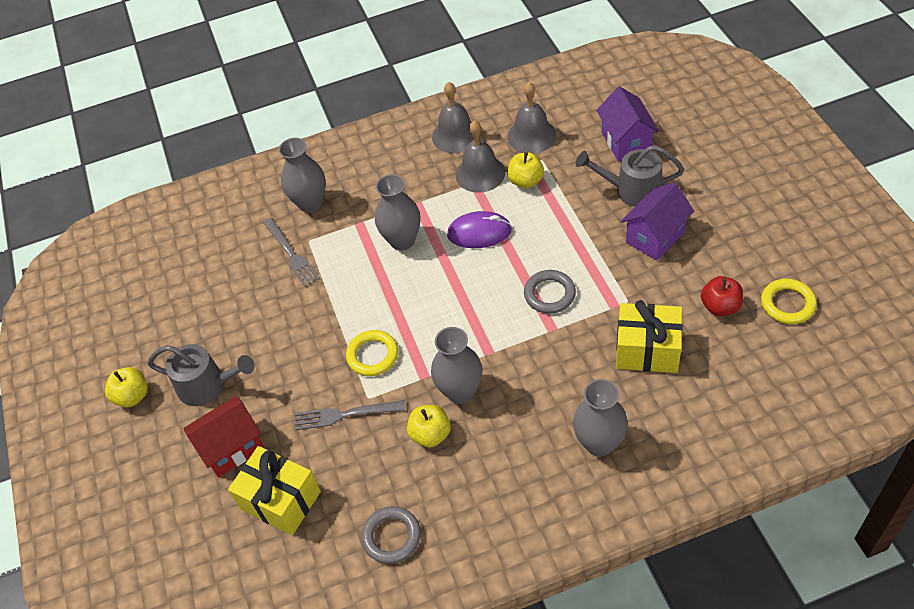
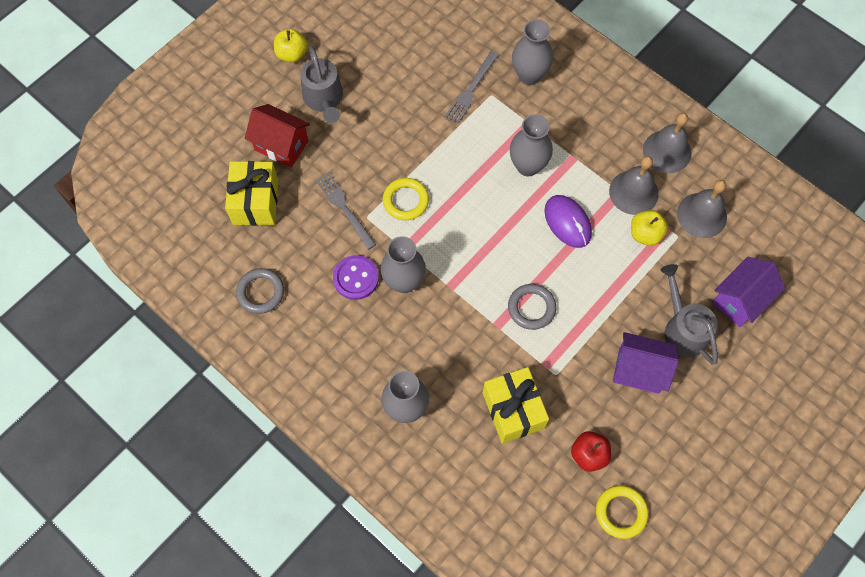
camera: 55 degrees right, 15 degrees up
(430, 434) = (356, 278): yellow apple -> purple button

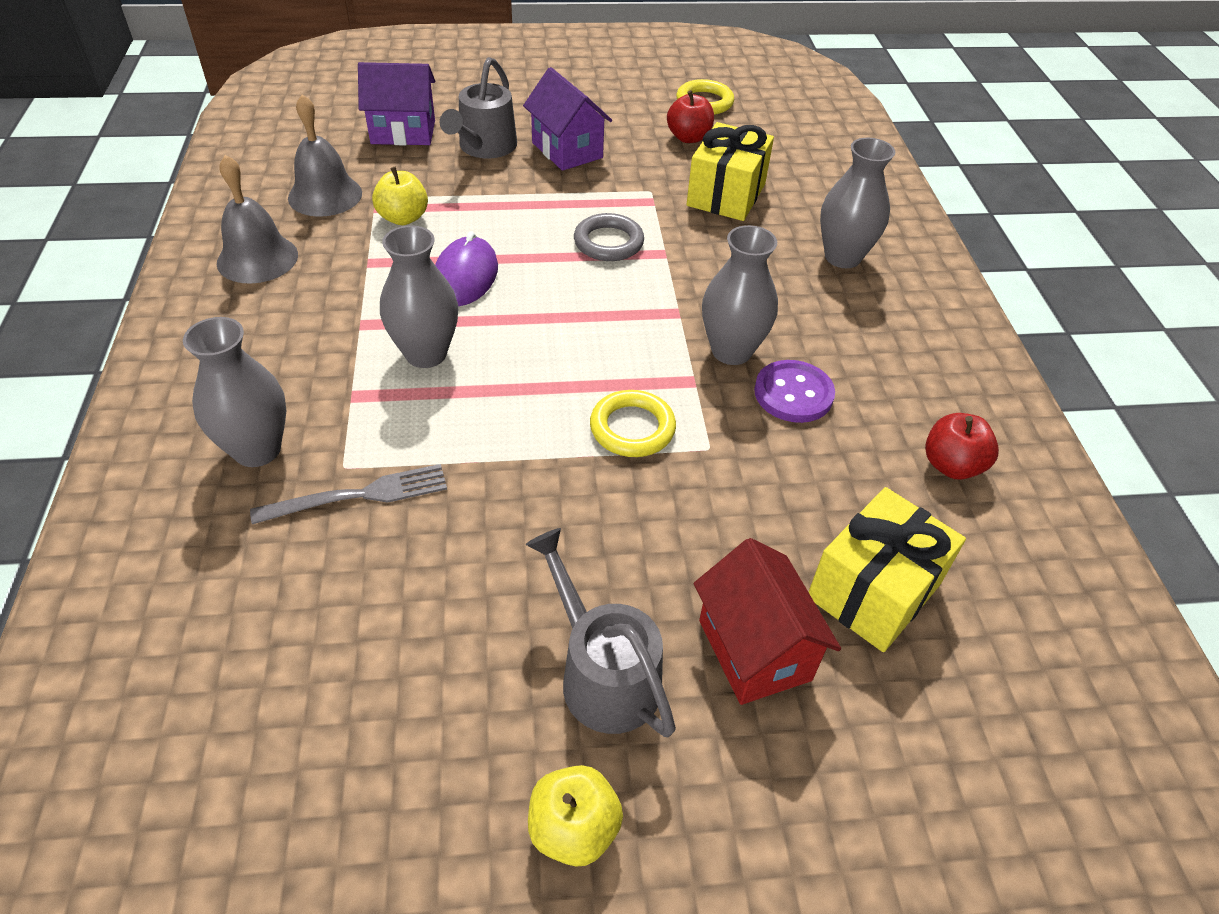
camera: 140 degrees left, 20 degrees down
(261, 292) = (951, 465): grey ring -> red apple
(324, 99) = (602, 673): grey watering can -> grey watering can turned 60 degrees counterclockwise
(344, 207) = (732, 482): grey fork -> none
(633, 192) = (355, 252): grey bell -> none

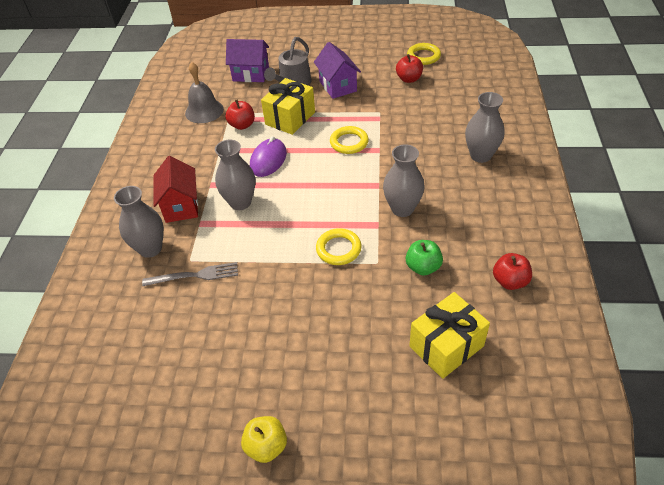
camera: 15 degrees right, 0 degrees up
(257, 258) = (165, 146): grey bell -> none
(403, 218) = (242, 125): yellow apple -> red apple
(602, 673) = (296, 374): grey watering can -> none
(608, 242) = (349, 142): grey ring -> yellow ring
(726, 195) = (422, 115): yellow gift -> yellow gift (290, 118)
(754, 650) = (375, 370): red house -> red house (181, 206)
(793, 394) = (431, 235): purple button -> none
(794, 451) = (423, 267): none -> green apple

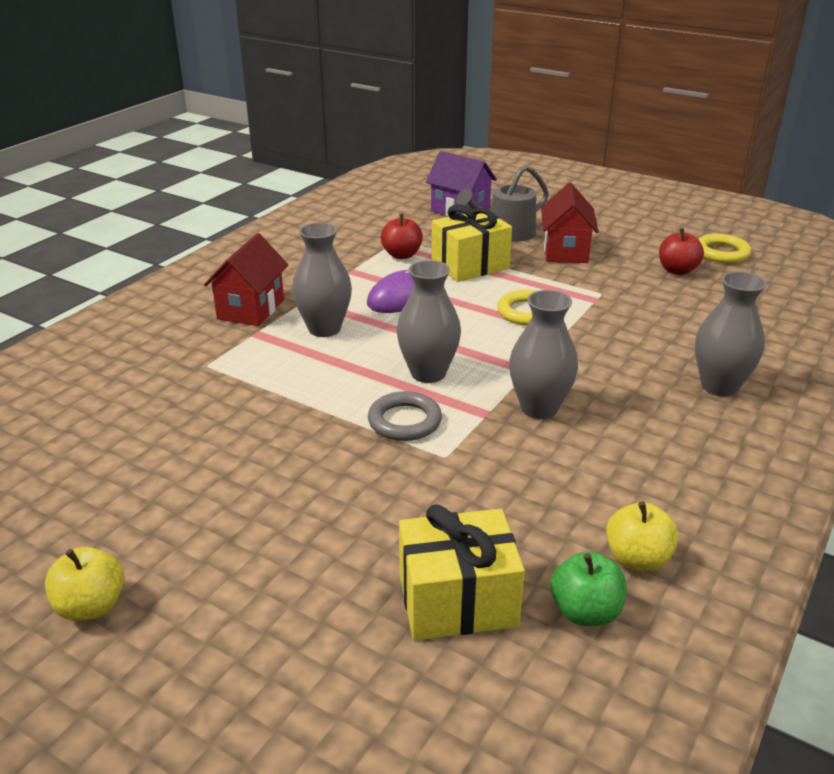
camera: 25 degrees right, 15 degrees down
(150, 248) = (174, 338): grey vase -> grey vase (428, 373)
(196, 275) = (198, 382): grey fork -> none
(204, 111) = (369, 229): grey bell -> none
(338, 86) = (565, 251): purple house -> red house
(338, 249) = (404, 421): yellow ring -> grey ring
(423, 267) = (509, 487): green apple -> green apple (585, 611)
(510, 281) = (637, 559): red apple -> yellow apple

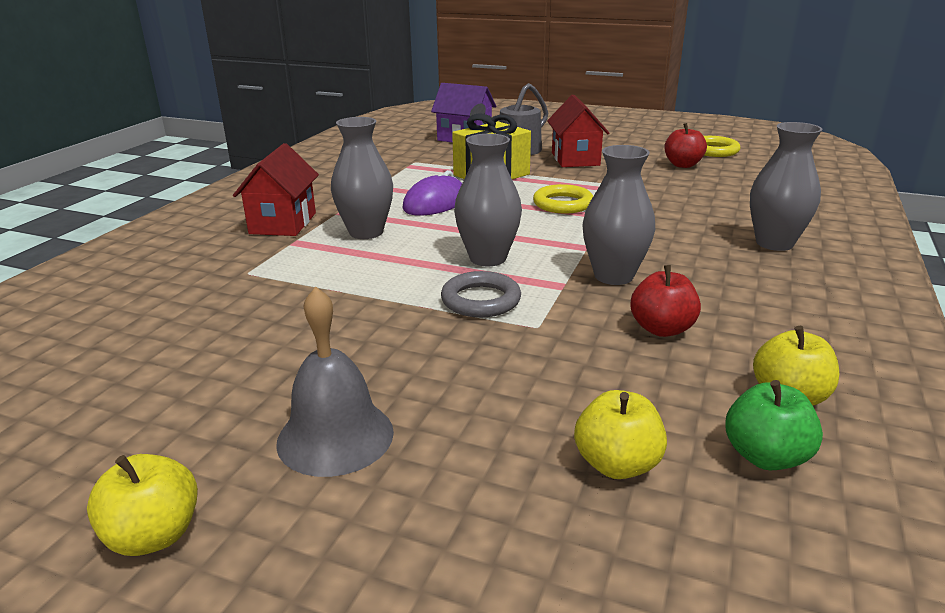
camera: 10 degrees left, 5 degrees down
(241, 542) = (335, 436): none -> grey bell
(402, 255) = (422, 172): red apple -> red apple (662, 329)
(457, 600) = (617, 464): yellow gift -> yellow apple

